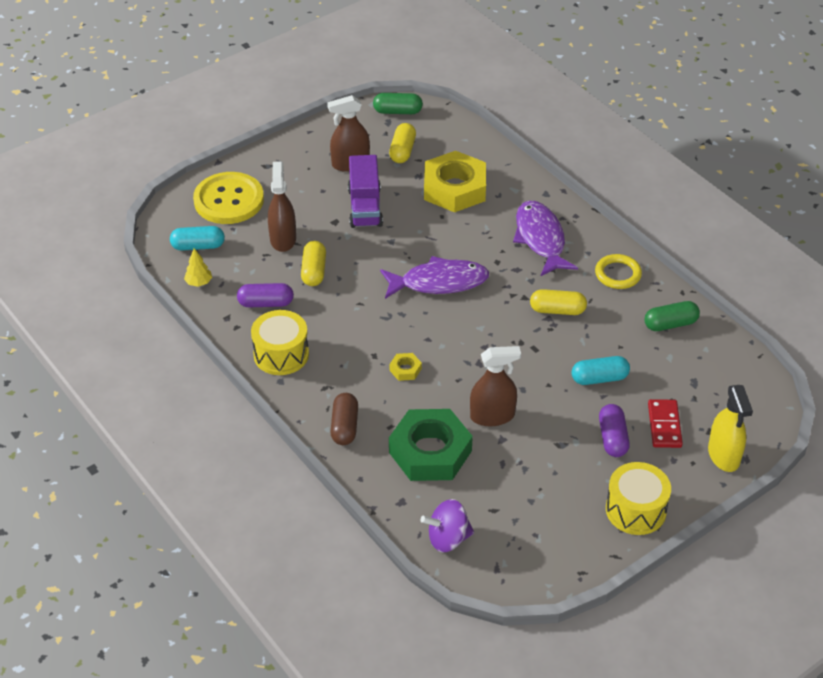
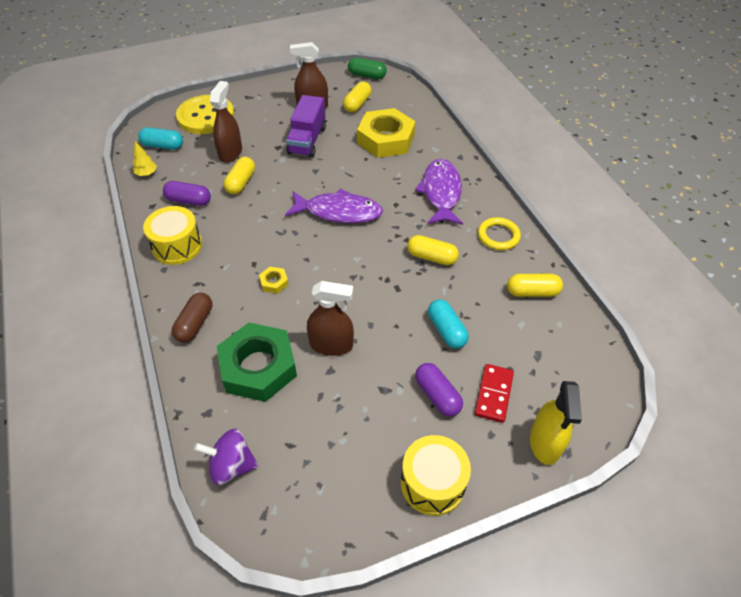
camera: 15 degrees right, 5 degrees up
(599, 378) = (446, 330): turquoise capsule -> turquoise capsule turned 60 degrees clockwise
(612, 438) = (437, 395): purple capsule -> purple capsule turned 45 degrees counterclockwise
(670, 324) = (532, 292): green capsule -> yellow capsule

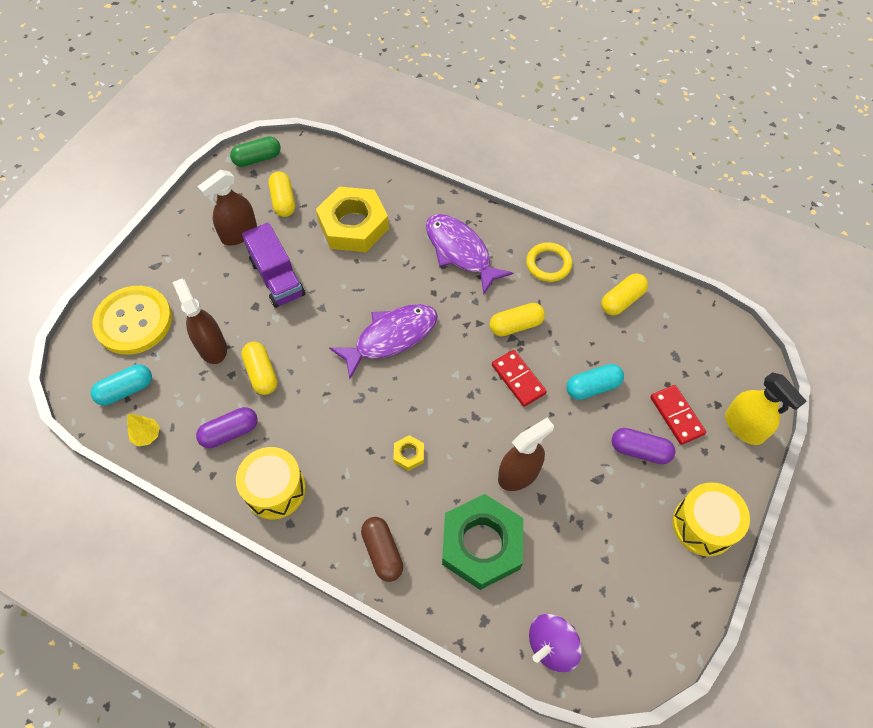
camera: 40 degrees left, 10 degrees up
(396, 289) = (518, 379): none -> red domino
(446, 330) = (593, 387): turquoise capsule -> turquoise capsule turned 45 degrees counterclockwise

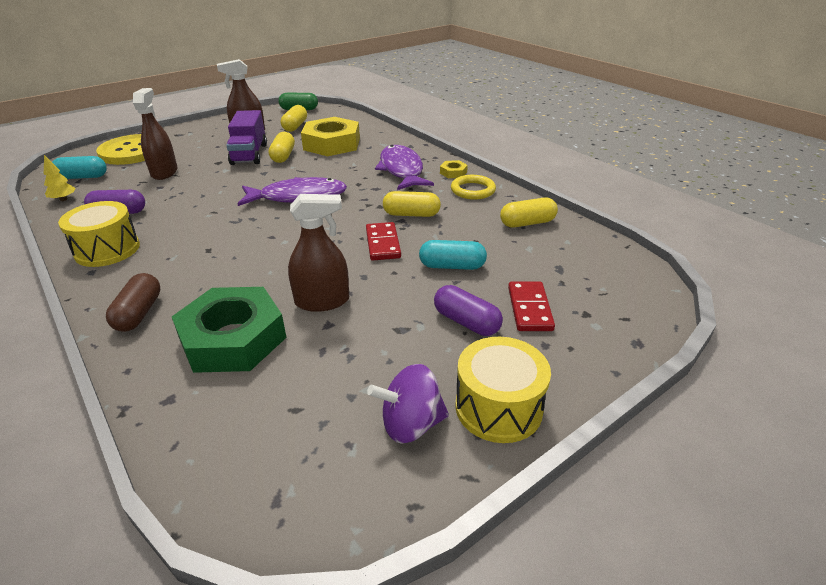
camera: 25 degrees right, 25 degrees down
(261, 373) = (180, 191): yellow capsule -> yellow capsule (283, 156)
(409, 454) = (236, 261): yellow nut -> yellow nut (453, 172)
(552, 645) = (214, 451): purple spinning top -> purple spinning top (411, 424)
(744, 426) = (609, 339): yellow spray bottle -> none

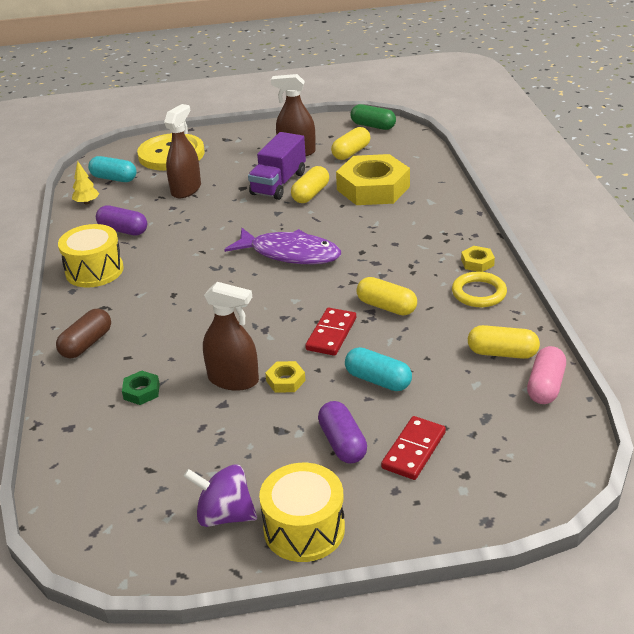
camera: 30 degrees right, 0 degrees up
(233, 338) = (141, 391): green nut -> green nut, size x0.41
(372, 288) = (285, 381): none -> yellow nut
(402, 170) = (422, 244): purple fish -> none
(578, 236) = (545, 386): none -> pink capsule

